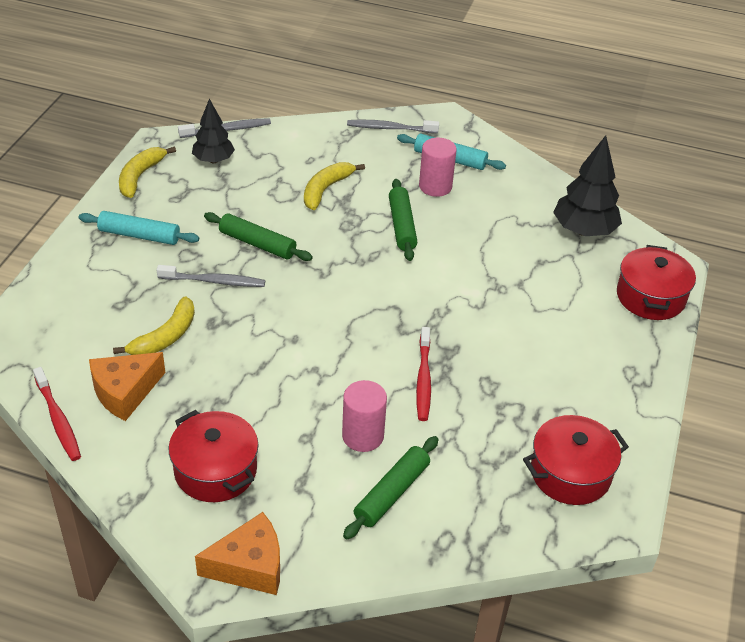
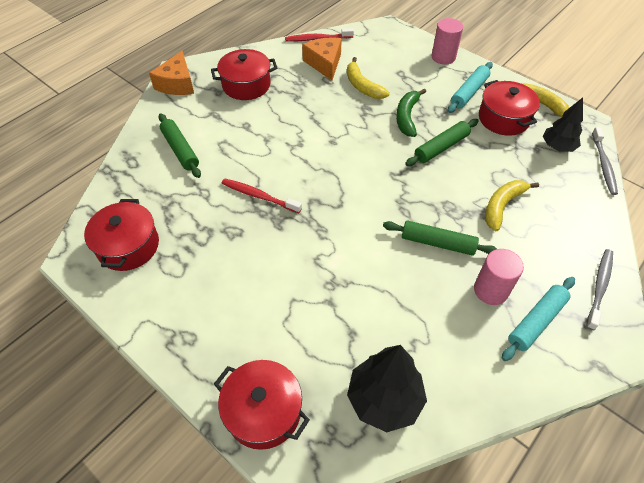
camera: 115 degrees right, 10 degrees up
(181, 202) = (503, 118): none -> red pot
(214, 281) = (407, 117): grey toothbrush -> green banana
(326, 190) = (502, 206): yellow banana -> yellow banana turned 105 degrees counterclockwise
(363, 436) = (231, 150): pink cylinder -> pink cylinder (443, 57)

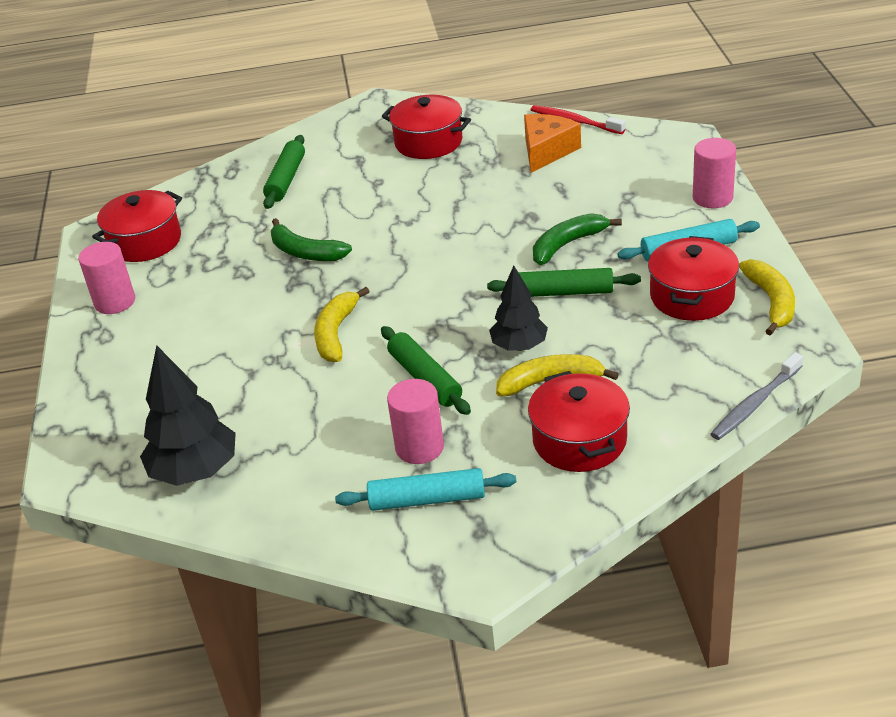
camera: 45 degrees right, 15 degrees down
(163, 306) = (115, 302): none -> pink cylinder
(177, 84) = (360, 115): orange cheese -> none
(259, 196) = (305, 252): red toothbrush -> green banana
(263, 411) = (92, 421): red pot -> red pot (579, 440)
(362, 86) = (559, 192): yellow banana -> yellow banana (336, 333)
(557, 147) = (719, 357): black tree -> black tree (519, 346)
(599, 287) = (548, 512): grey toothbrush -> none

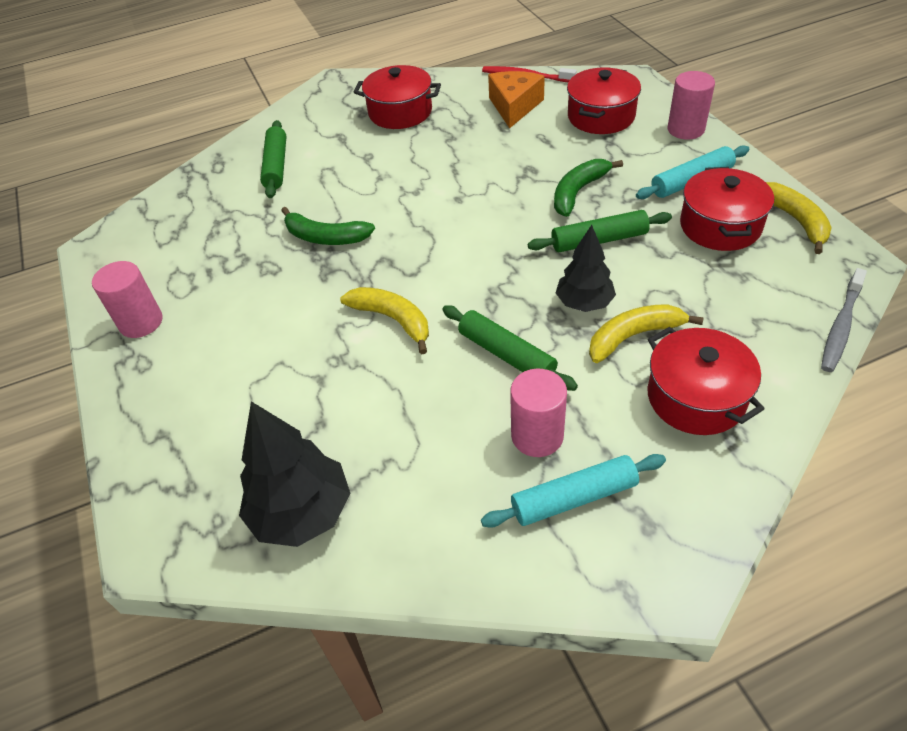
camera: 15 degrees left, 10 degrees up
(145, 242) = (152, 251): red pot -> red pot (601, 116)
(336, 333) = (393, 320): yellow banana -> yellow banana turned 135 degrees clockwise

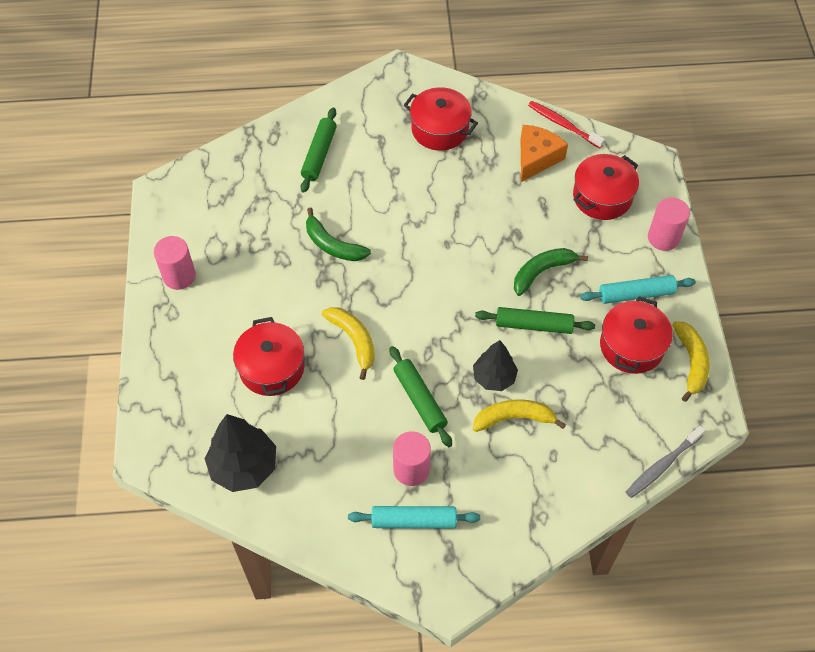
camera: 15 degrees right, 10 degrees up
(696, 397) = (529, 481): red pot -> red pot (271, 368)

